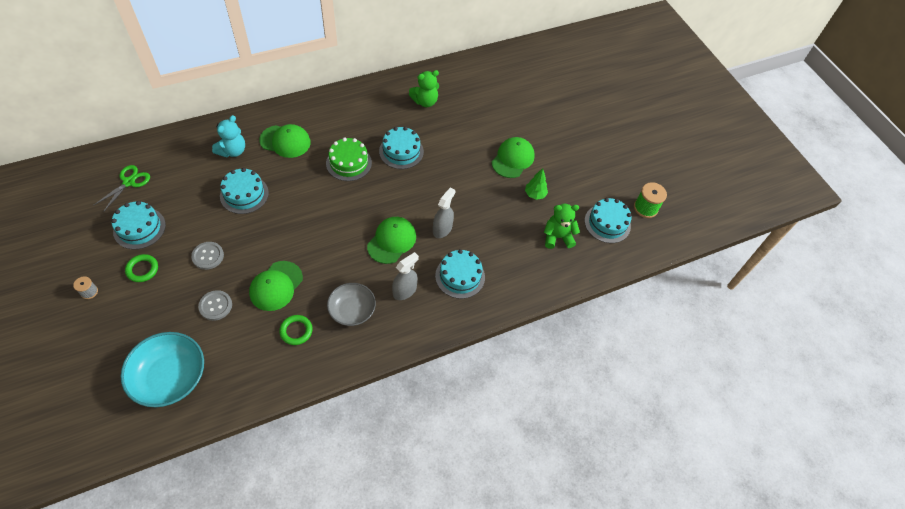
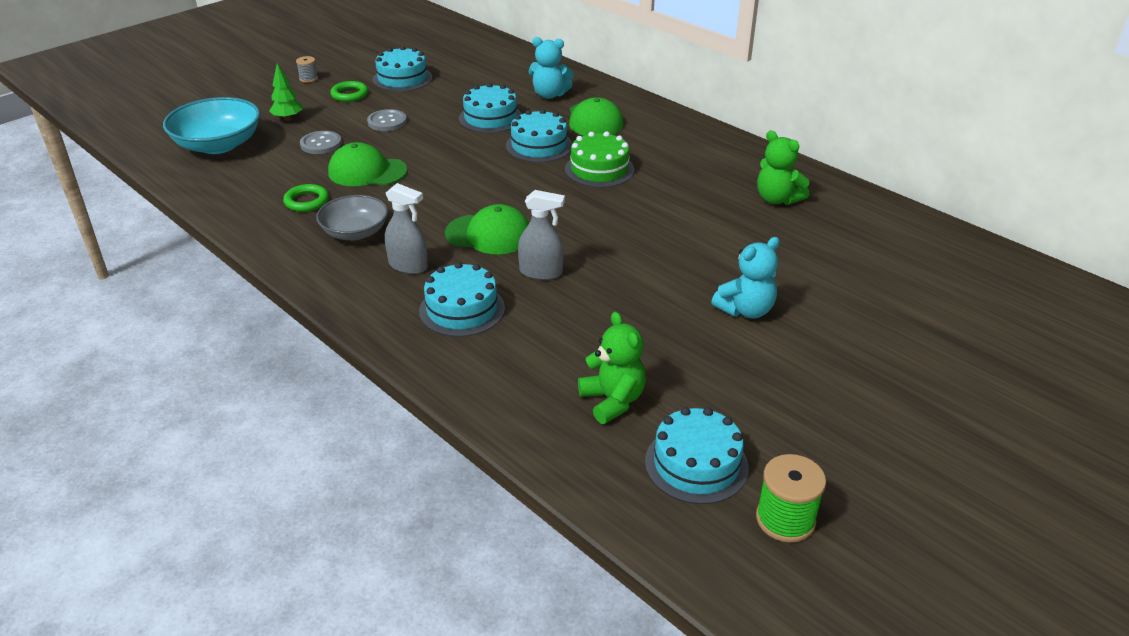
camera: 75 degrees right, 20 degrees down
(129, 182) = (459, 57): green scissors -> none
(401, 151) = (658, 203): turquoise cake -> turquoise cake (539, 146)
(513, 159) = (745, 310): green cap -> turquoise teddy bear
(535, 194) = (688, 352): green tree -> green tree (288, 119)

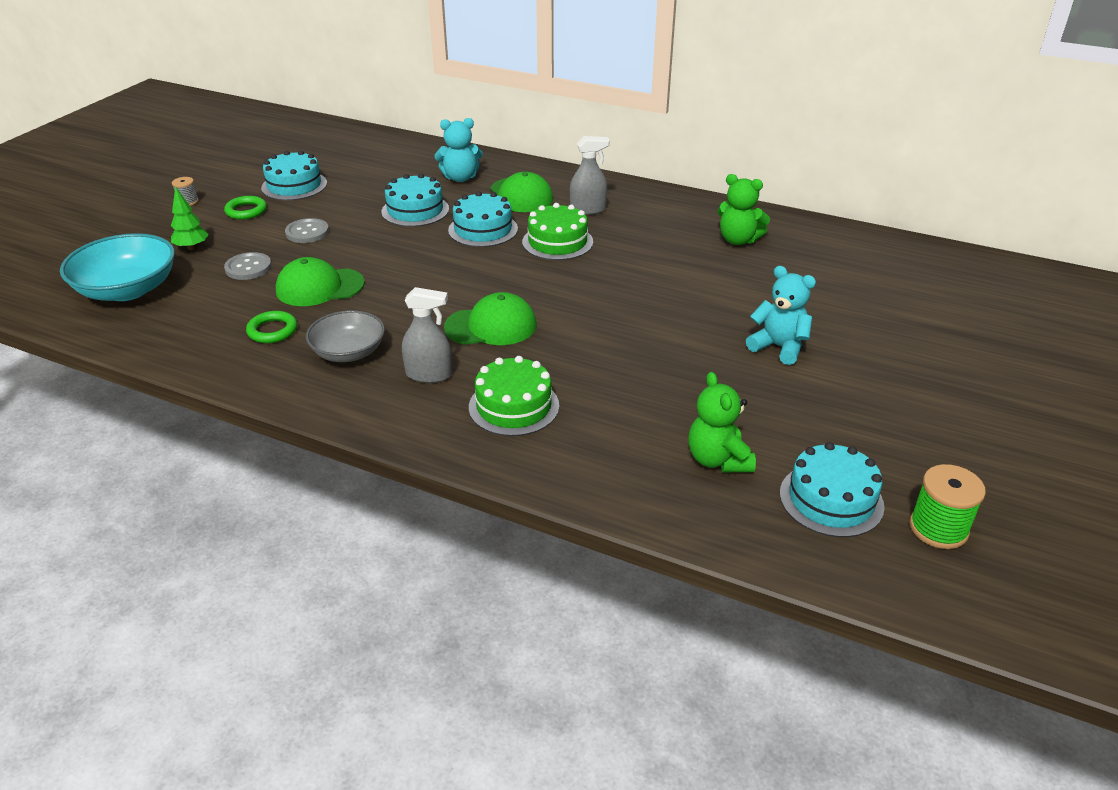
camera: 20 degrees left, 0 degrees up
(462, 309) = (514, 406): turquoise cake -> green cake
(541, 272) = (568, 352): grey spray bottle -> grey spray bottle (588, 210)
(613, 401) = (718, 460): green teddy bear -> green teddy bear turned 150 degrees counterclockwise
(745, 310) = (778, 347): turquoise teddy bear -> turquoise teddy bear turned 90 degrees counterclockwise

